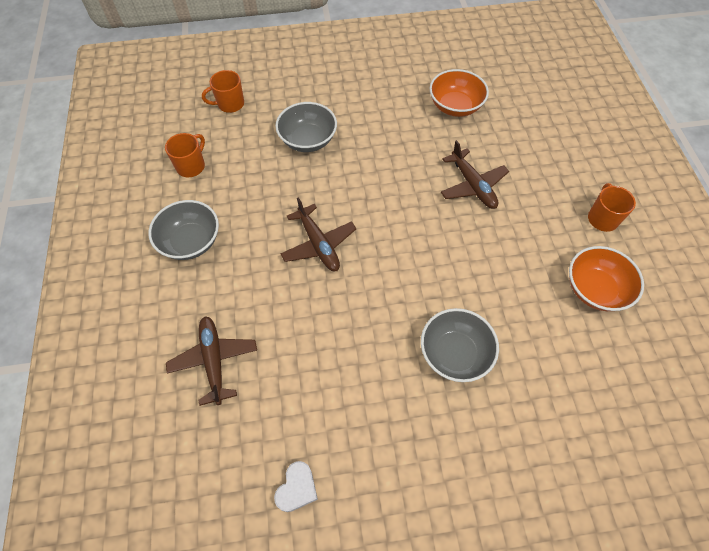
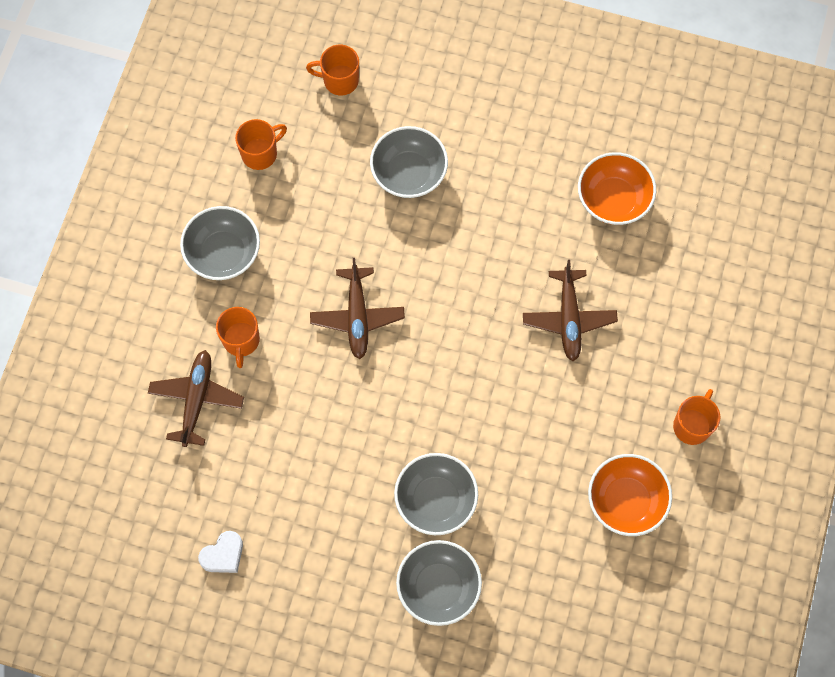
camera: 25 degrees right, 10 degrees up
(233, 299) = (241, 341): none -> orange mug
(499, 425) = (438, 587): none -> grey bowl

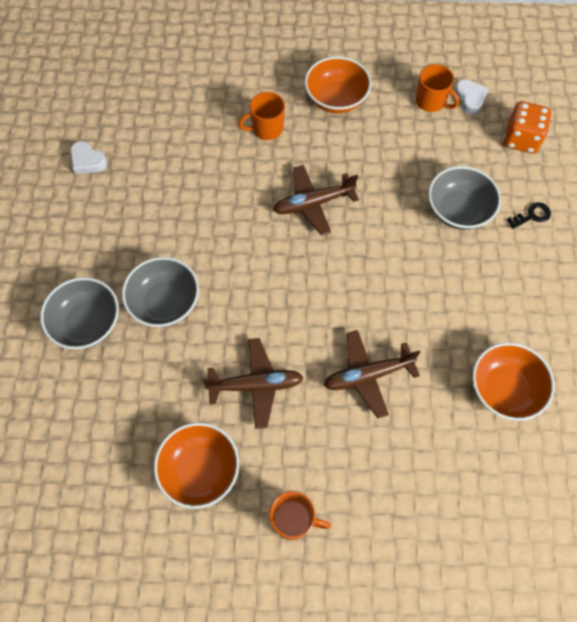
camera: 75 degrees right, 5 degrees down
(196, 399) = (210, 112): brown plane -> brown plane (256, 385)
(223, 253) = (336, 99): grey bowl -> orange bowl
(269, 112) = (469, 99): none -> white heart
(339, 80) = (521, 139): orange mug -> orange dice
(436, 105) = (532, 216): none -> black key

